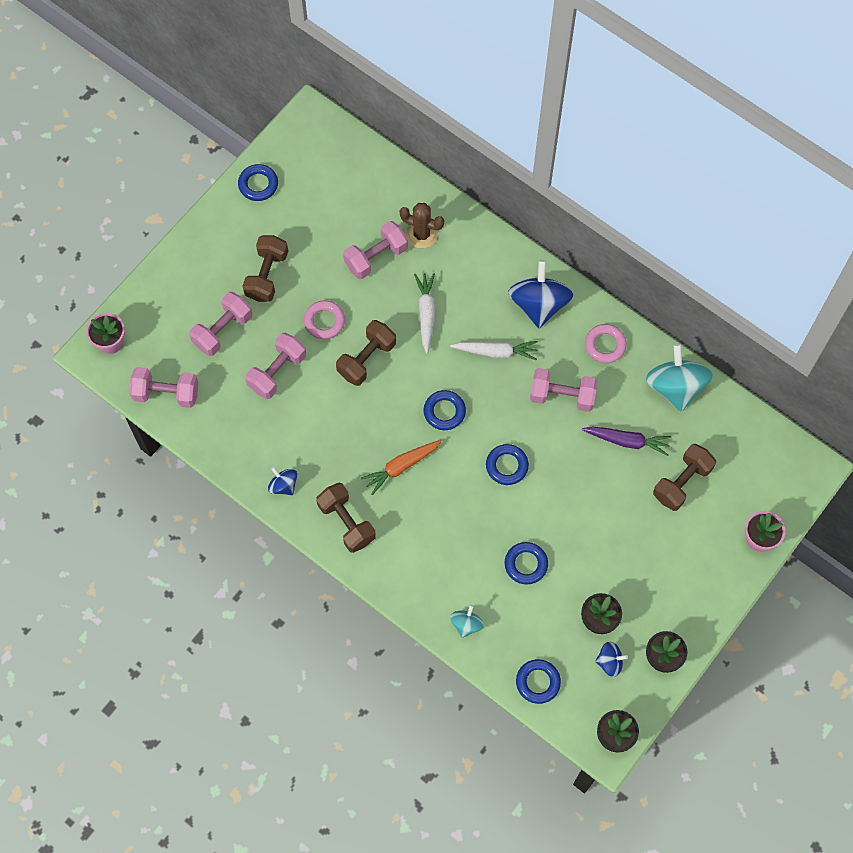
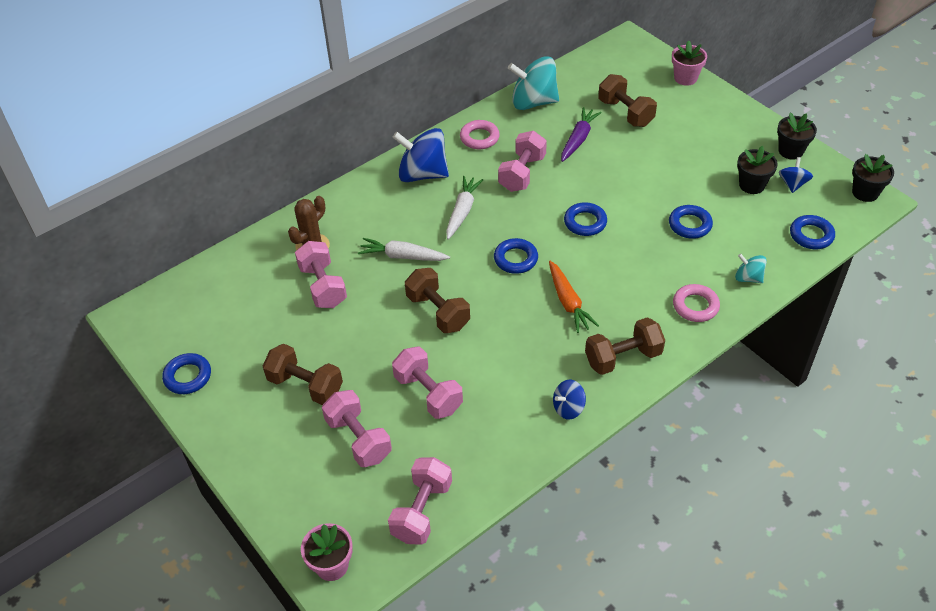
camera: 75 degrees left, 20 degrees down
(324, 321) = (381, 341): pink ring -> pink ring (695, 306)

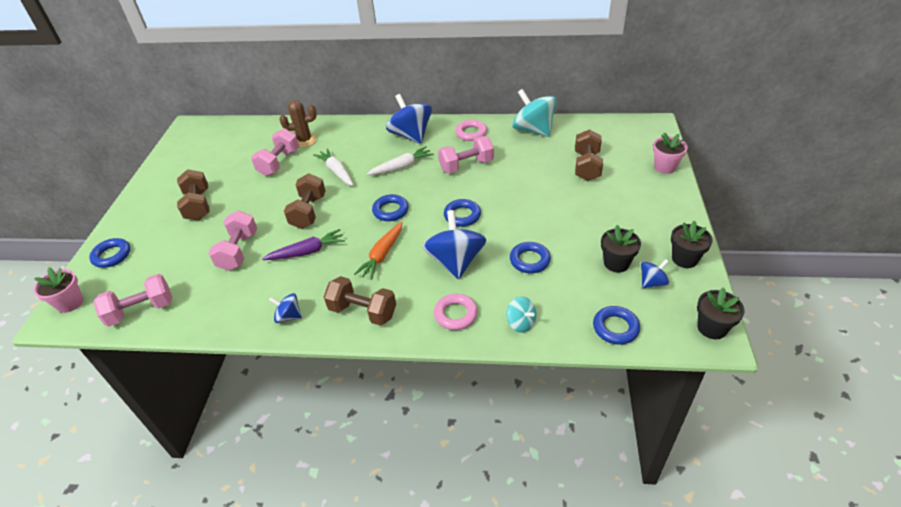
camera: 45 degrees right, 5 degrees down
(188, 376) = (165, 167): blue ring -> blue ring (112, 255)
(358, 439) = (176, 249): pink dumbbell -> none
(578, 139) = (531, 165): purple carrot -> purple carrot (307, 252)
(636, 265) = (455, 261): none -> blue spinning top
(748, 278) = (521, 323): turquoise spinning top -> turquoise spinning top turned 150 degrees clockwise

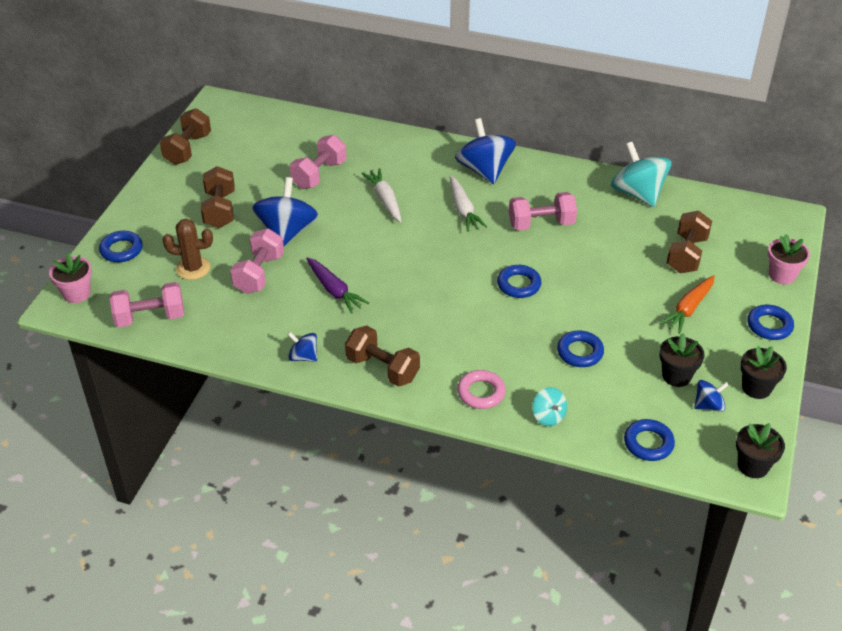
camera: 10 degrees right, 0 degrees up
(304, 140) = (354, 151): brown cactus -> brown cactus (193, 268)
(307, 252) = (334, 290): purple carrot -> purple carrot turned 60 degrees clockwise
(308, 212) = (344, 243): brown dumbbell -> brown dumbbell (188, 149)
(382, 255) = (417, 311): orange carrot -> orange carrot (688, 309)
(390, 210) = (438, 261): blue ring -> blue ring (769, 325)
(401, 167) = (463, 210): white carrot -> white carrot turned 90 degrees clockwise
(455, 261) = (496, 336): blue spinning top -> blue spinning top (287, 232)
(471, 133) = (559, 182): pink ring -> none

